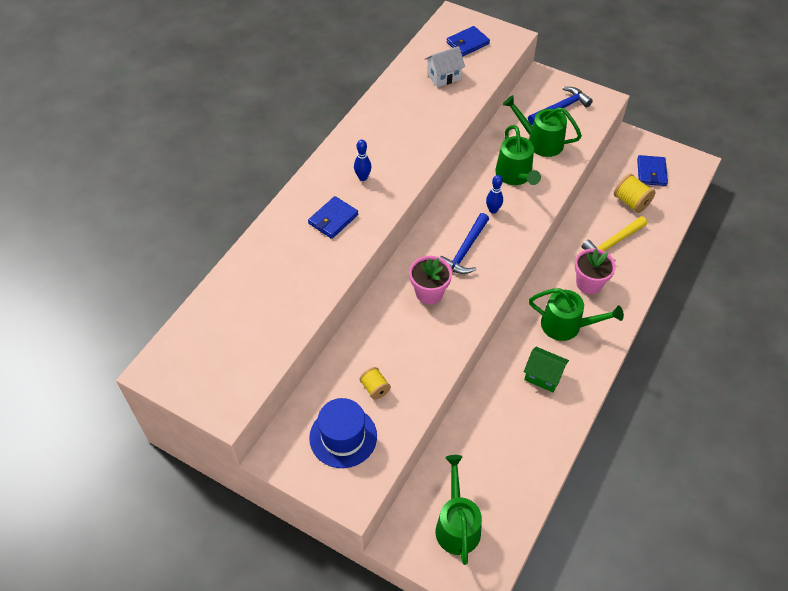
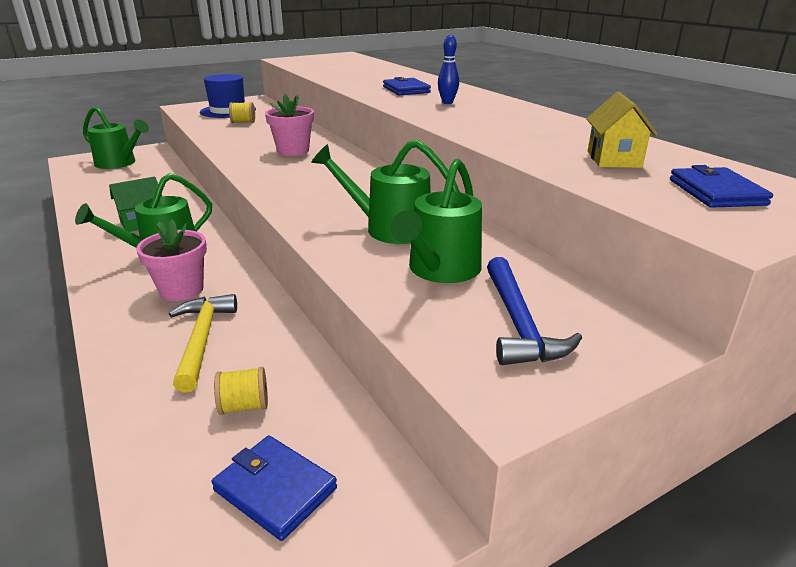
camera: 120 degrees right, 25 degrees down
(443, 77) = (613, 159): white house -> yellow house
(465, 250) = (315, 173): blue hammer -> none
(493, 210) = (349, 199): blue bowling pin -> none
(540, 142) = (440, 270): green watering can -> green watering can turned 150 degrees clockwise
(631, 202) = (244, 406): yellow spool -> yellow spool, size x0.65

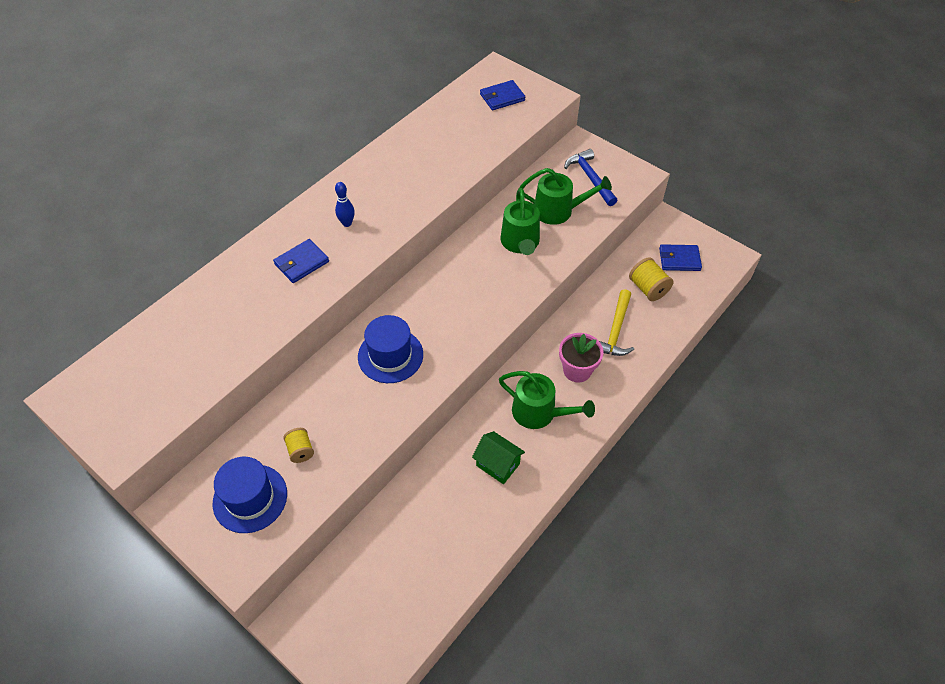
camera: 110 degrees left, 25 degrees up
(119, 163) = (356, 615): green watering can -> none
(202, 339) = (615, 330): yellow hammer -> yellow hammer turned 45 degrees counterclockwise
(244, 406) = (648, 288): yellow spool -> yellow spool, size x1.53
(275, 489) = (679, 259): blue wallet -> blue wallet turned 75 degrees clockwise
(293, 151) = (390, 355): pink flower pot -> blue hat
(519, 323) = (590, 178): blue hammer -> blue hammer turned 90 degrees counterclockwise
(613, 159) = (466, 129): yellow house -> none

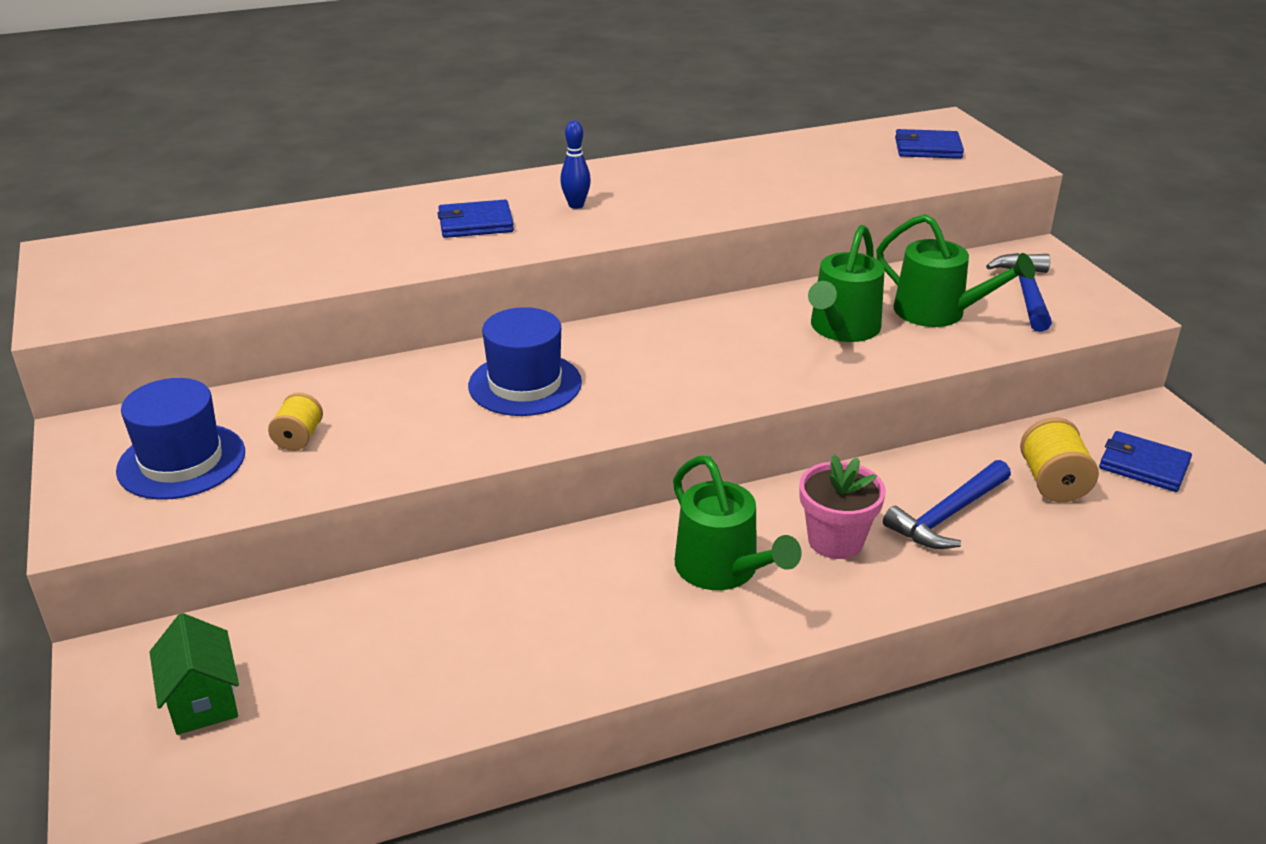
camera: 30 degrees right, 20 degrees down
(498, 464) = (595, 607): green house -> green house (203, 701)
(615, 330) = (948, 515): yellow hammer -> blue hammer

